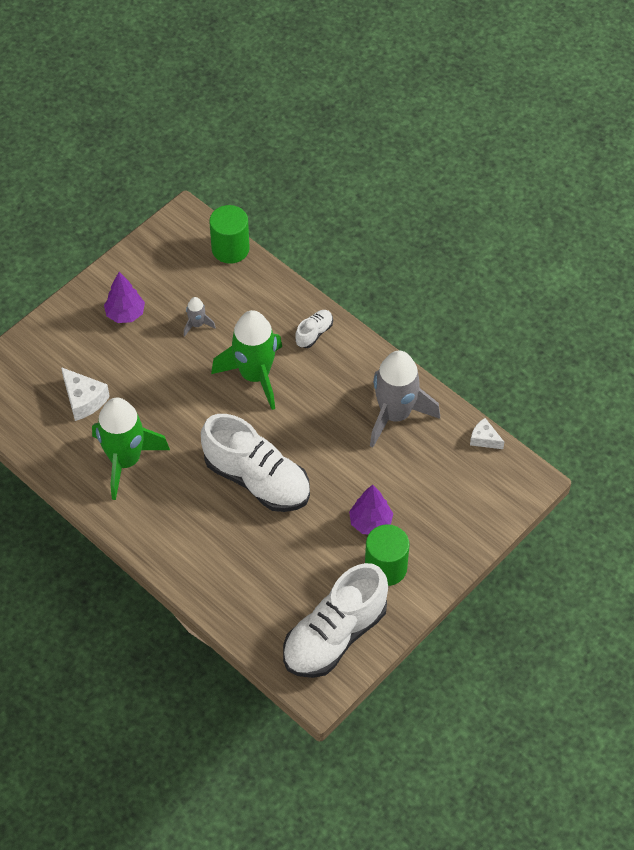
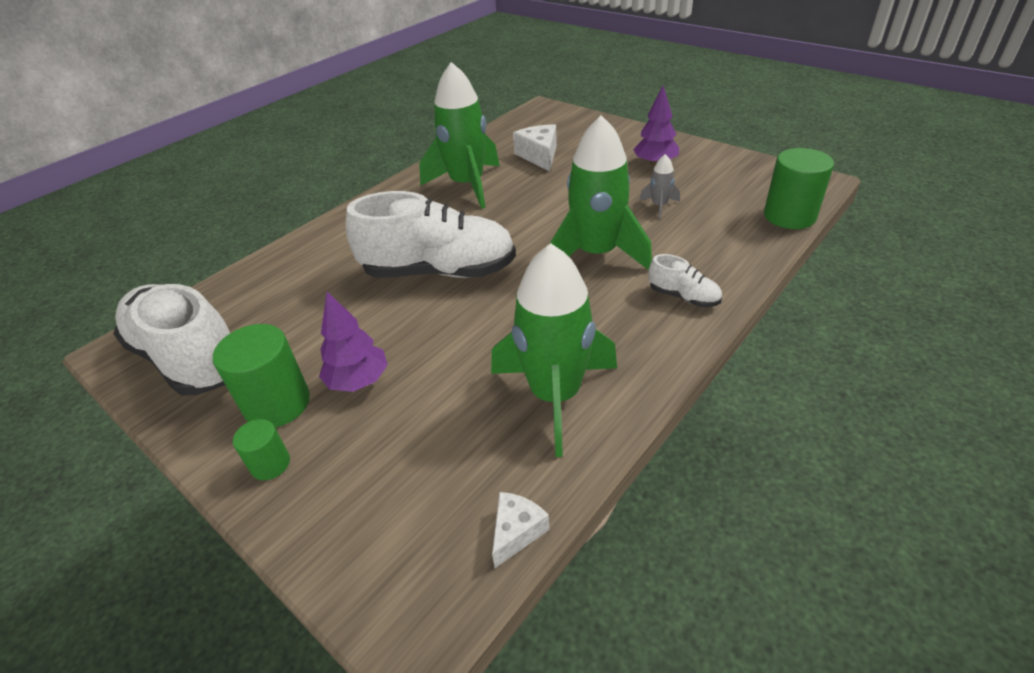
camera: 90 degrees right, 15 degrees down
(84, 400) = (539, 156): white cheese -> white cheese turned 120 degrees clockwise
(257, 479) = (439, 271): white shoe -> white shoe turned 120 degrees counterclockwise
(395, 415) = (555, 395): grey rocket -> green rocket
(433, 561) = (270, 464): none -> green cylinder

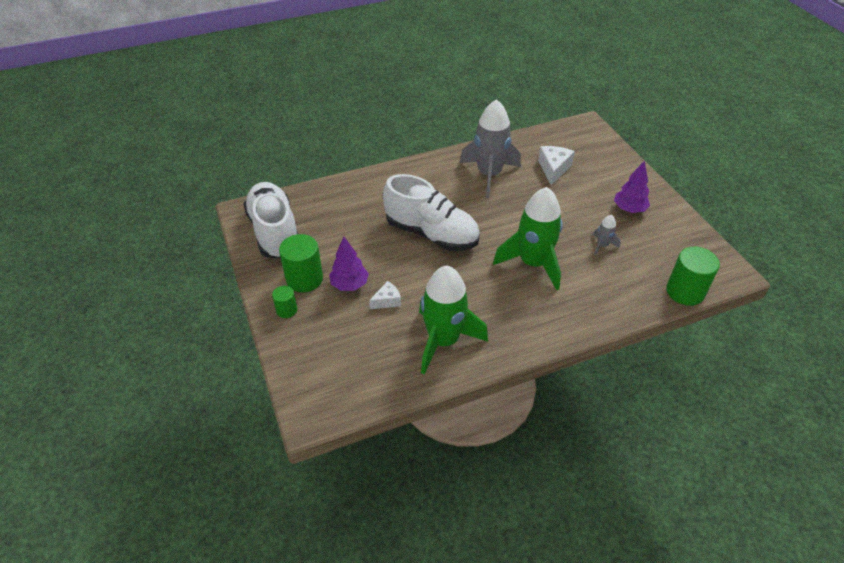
camera: 25 degrees right, 5 degrees up
(467, 185) = (489, 175): green rocket -> grey rocket
(516, 532) = (378, 398): white cheese -> white cheese (387, 301)
(683, 297) = (562, 316): white shoe -> none

